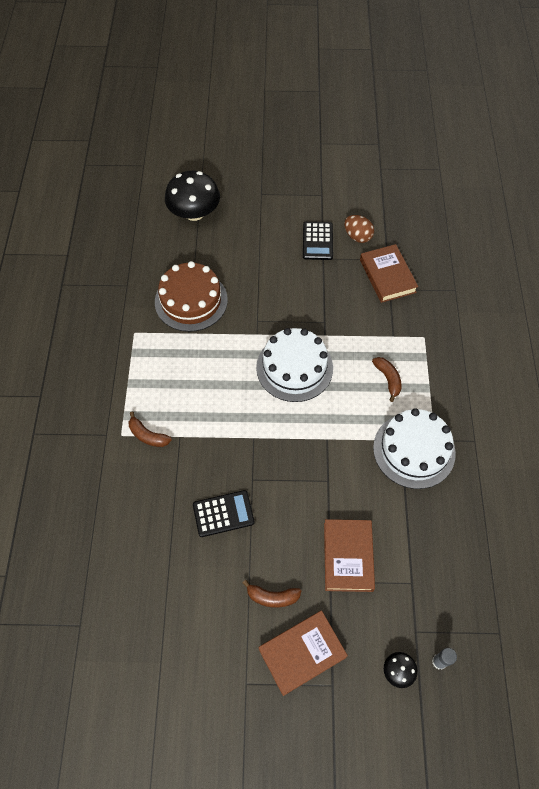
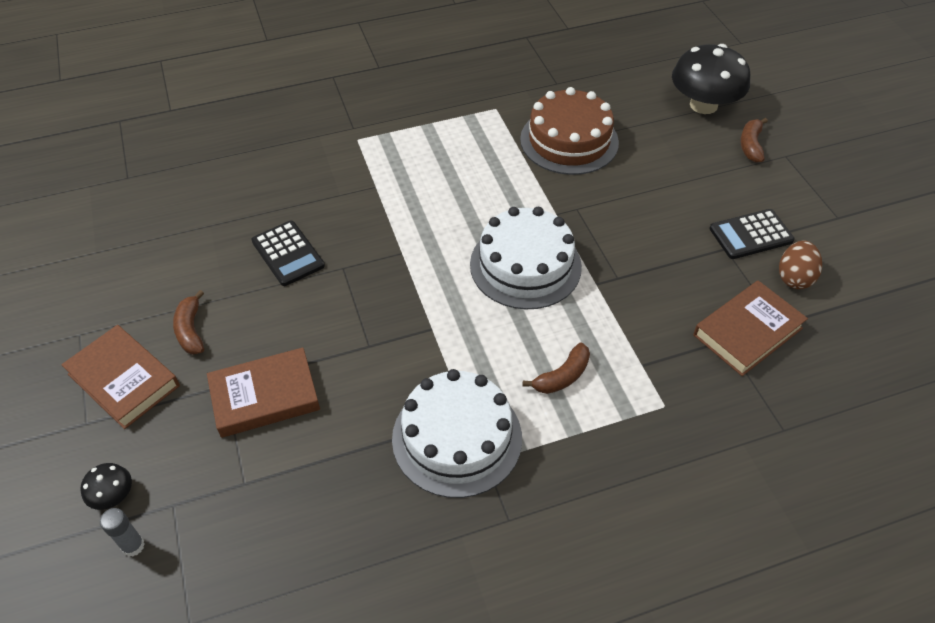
camera: 70 degrees right, 10 degrees down
(148, 435) = (365, 160): brown banana -> brown banana (750, 145)

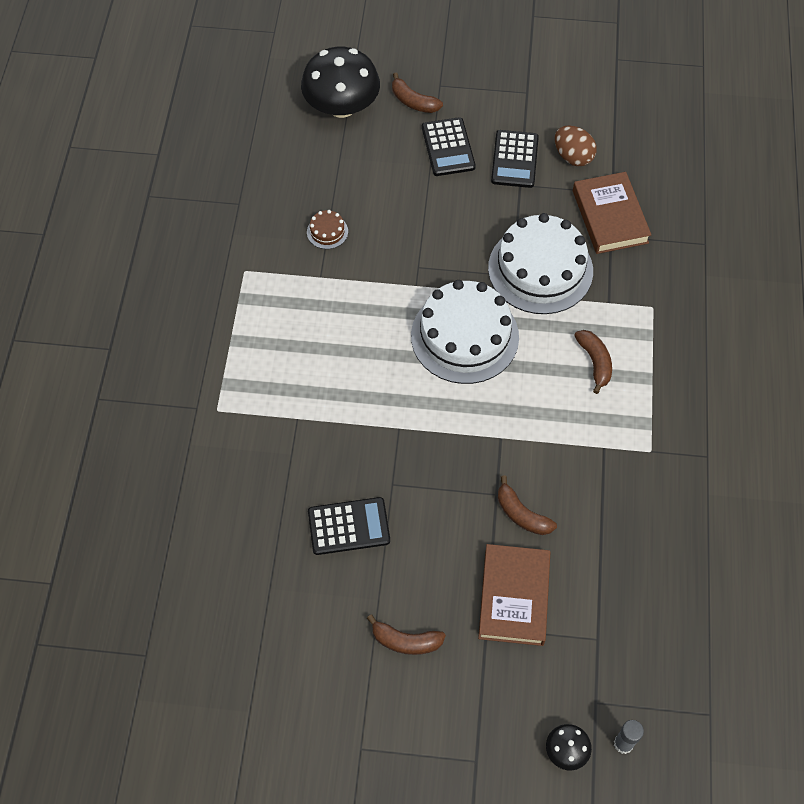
camera: 65 degrees left, 10 degrees up
(124, 380) = (439, 716): brown book -> none
(356, 373) = (521, 514): none -> brown banana
(457, 438) = (620, 462): white cake -> white cake (540, 269)
(569, 140) = (327, 232): brown cake -> brown cake, size x0.40
(722, 184) = (448, 147): none -> black calculator

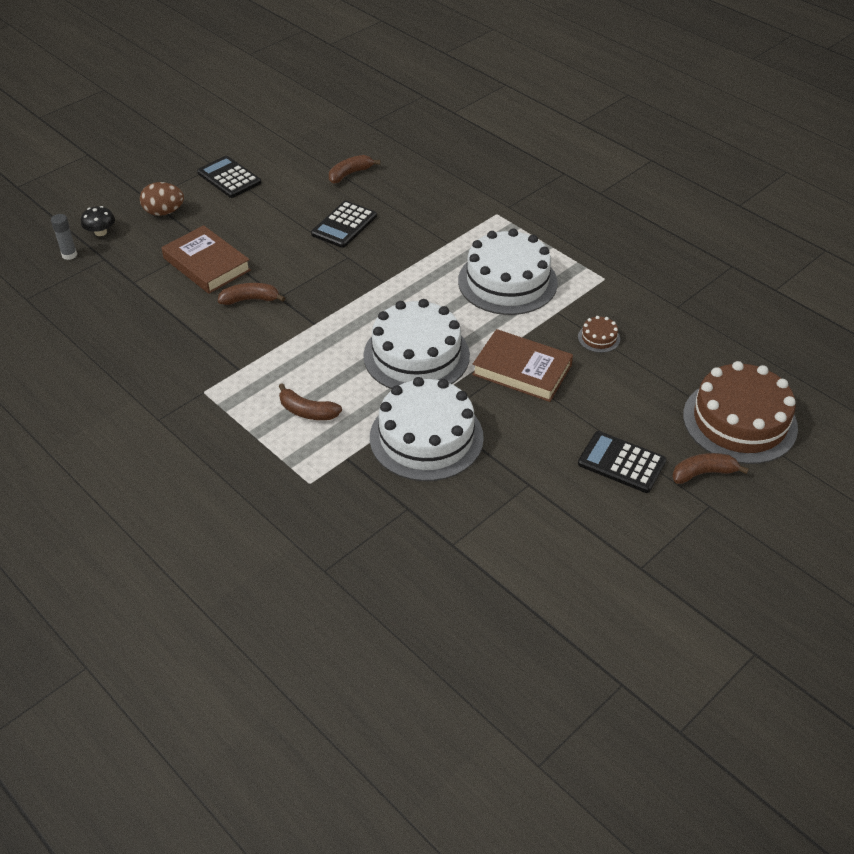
camera: 130 degrees right, 15 degrees down
(312, 336) = (507, 282): none -> white cake
(341, 106) = (739, 421): black mushroom -> brown cake
(406, 641) = (245, 209): brown banana -> brown banana (350, 174)
(514, 159) = (562, 500): black calculator -> black calculator (229, 178)
(573, 157) = (523, 545): brown egg -> brown egg (164, 212)
(609, 217) = (428, 522): brown book -> brown book (522, 370)

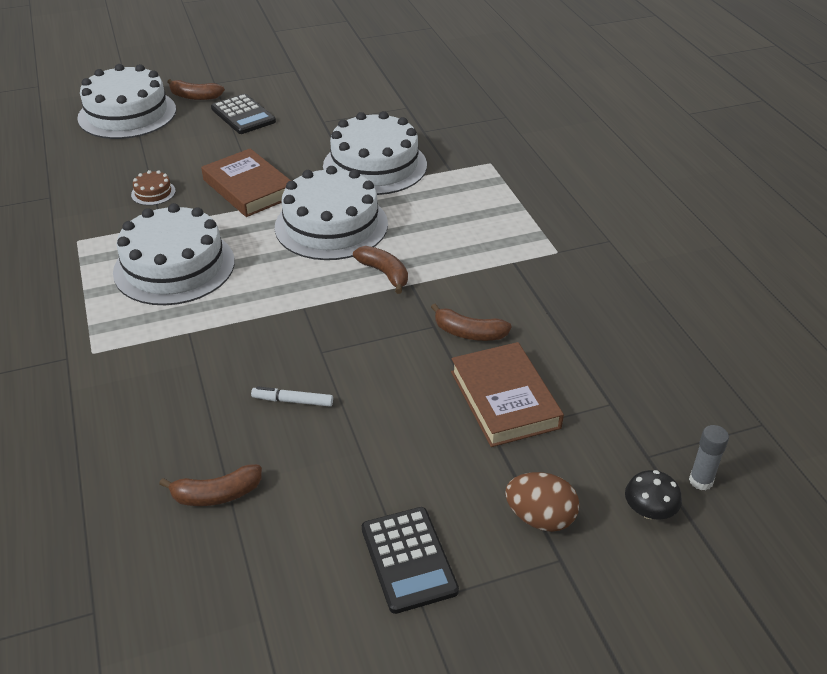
camera: 155 degrees left, 5 degrees down
(307, 411) = (464, 209): brown banana -> brown banana (384, 273)
(344, 225) = (292, 401): black calculator -> white marker
(739, 421) = (127, 114): brown cake -> white cake

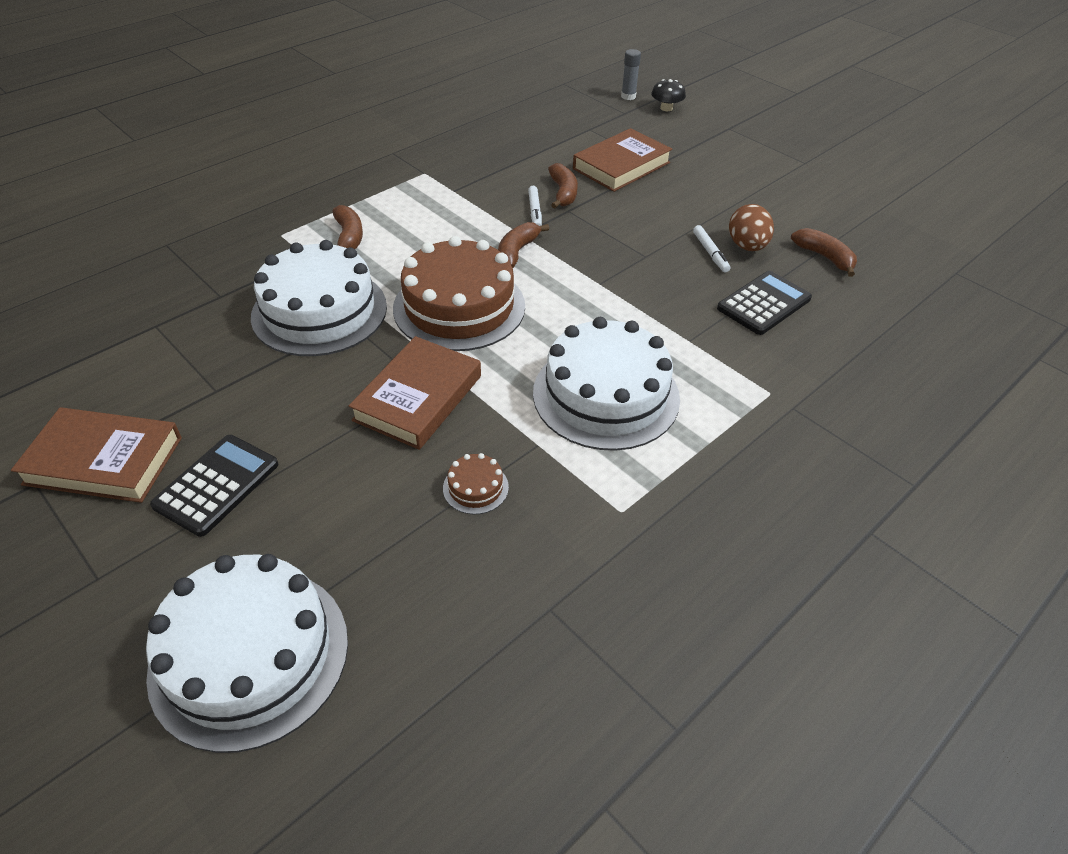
camera: 115 degrees left, 5 degrees up
(195, 97) = (160, 581): brown banana -> brown banana (349, 237)
(294, 87) = (104, 460): none -> brown book
(331, 225) = (459, 307): white cake -> brown cake
(408, 559) = (784, 172): black calculator -> black calculator (764, 304)
(445, 303) = (534, 211): none -> white marker
(540, 518) = (707, 138): brown egg -> brown egg (747, 246)

